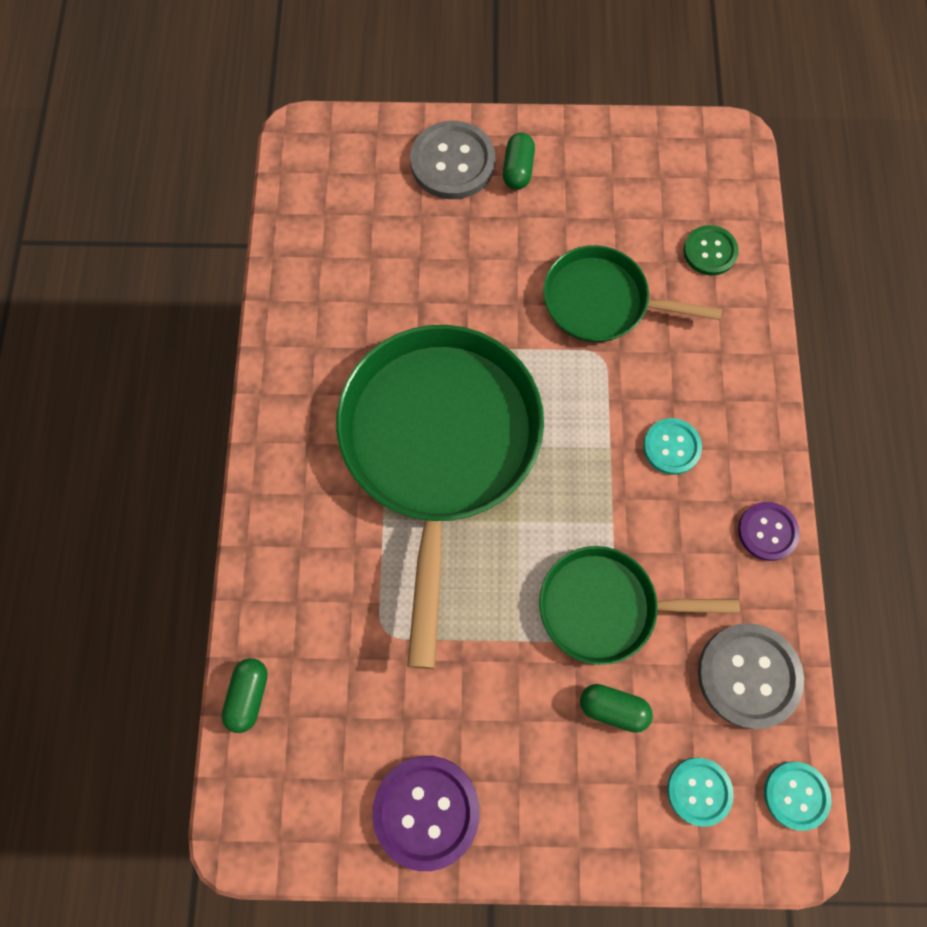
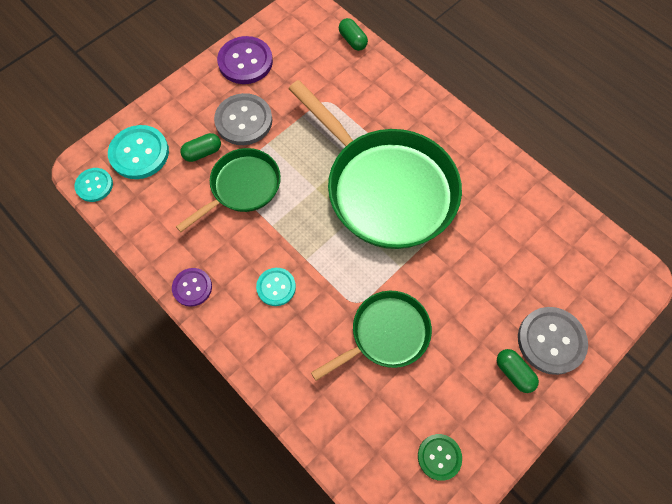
camera: 135 degrees right, 5 degrees down
(699, 791) = (139, 153): turquoise button -> turquoise button, size x1.65
(710, 251) = (357, 427): green button -> green button (439, 457)
(748, 675) = (151, 214): grey button -> grey button (244, 121)

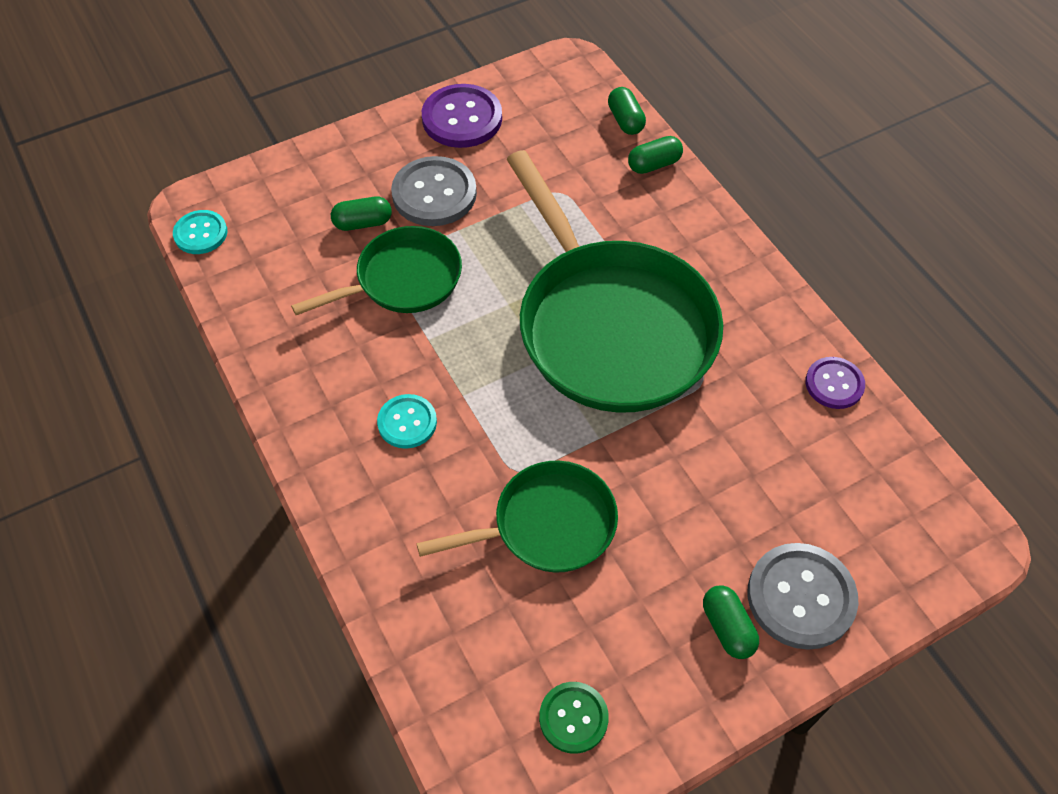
camera: 15 degrees right, 10 degrees down
(139, 153) = (275, 206): turquoise button -> none
(192, 287) = (288, 395): purple button -> purple button (834, 384)
(380, 68) = (654, 164): none -> green capsule

